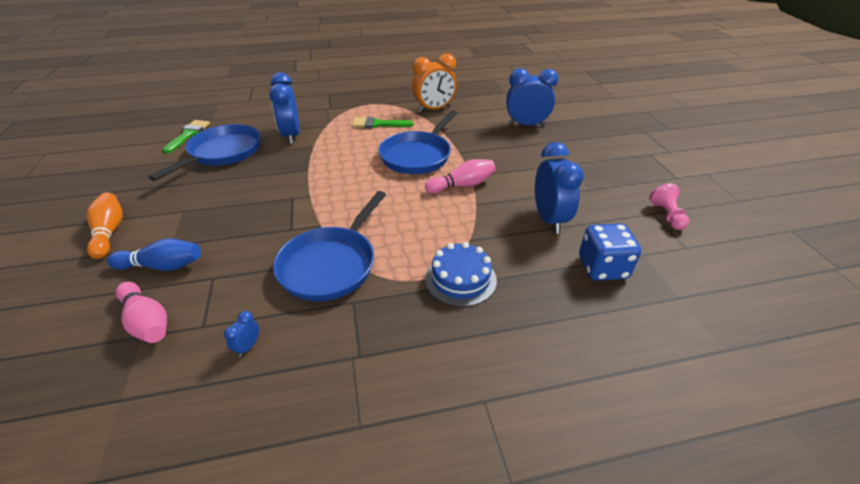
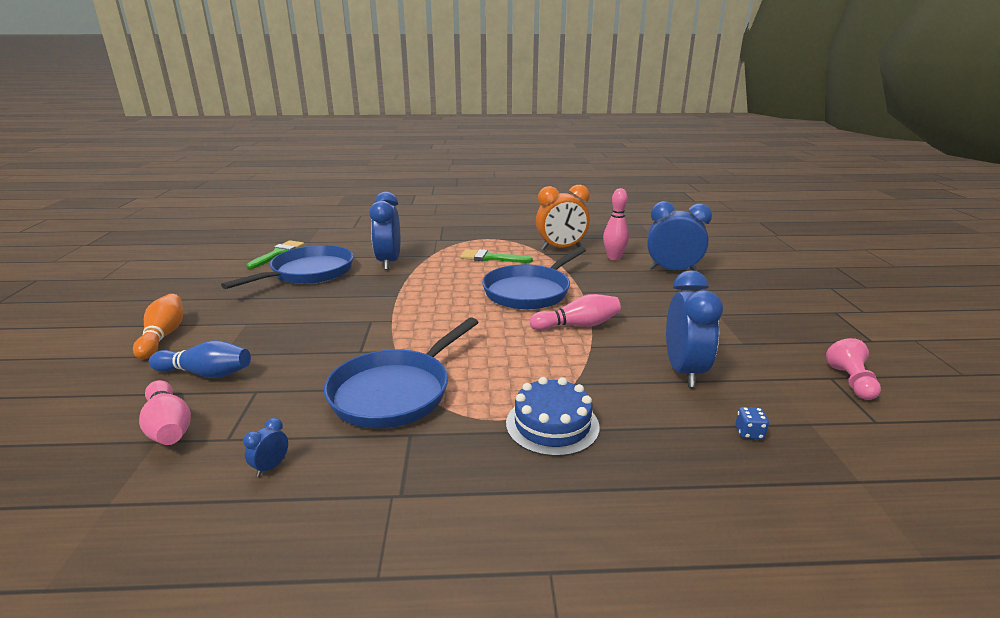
camera: 10 degrees right, 15 degrees down
(478, 116) = (614, 258): none -> pink bowling pin
(602, 268) = (749, 433): blue dice -> blue dice, size x0.42

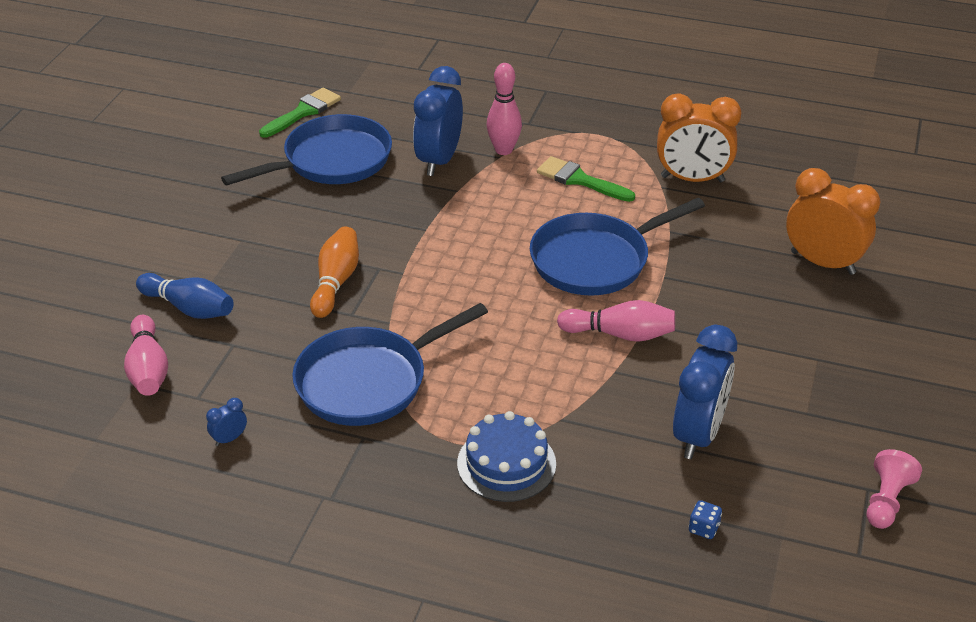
camera: 20 degrees right, 15 degrees up
(163, 336) = (153, 240): orange bowling pin -> orange bowling pin (336, 282)
(614, 258) = (756, 217): pink bowling pin -> pink bowling pin (503, 150)
(672, 270) = (822, 263): blue clock -> orange clock

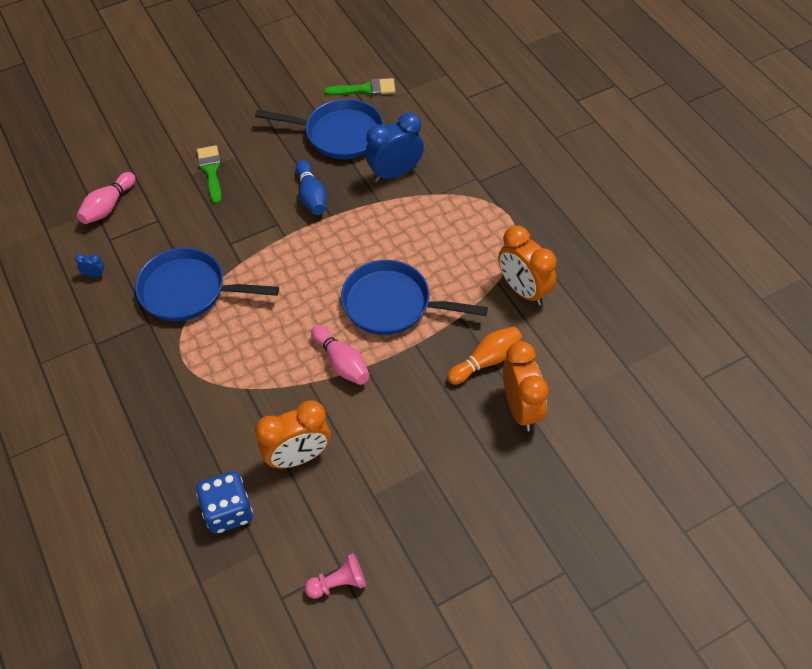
camera: 45 degrees right, 15 degrees up
(189, 308) = (165, 183): blue bowling pin -> blue bowling pin (311, 196)
(336, 282) = (246, 217): orange bowling pin -> orange bowling pin (486, 361)
(503, 150) = (440, 190): pink bowling pin -> none
(506, 463) = (189, 392): blue cake -> none
(580, 180) = (455, 242): green brush -> green brush (211, 171)
(698, 434) = (298, 457): blue clock -> orange clock
(703, 528) = (228, 511): blue dice -> blue dice, size x2.38

